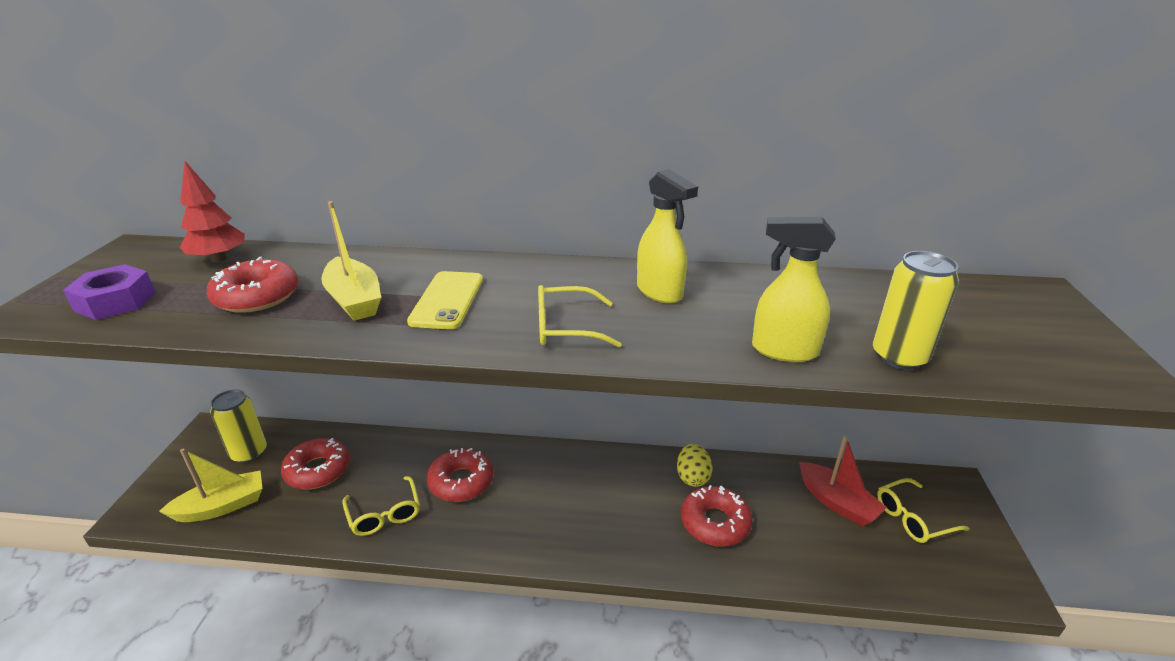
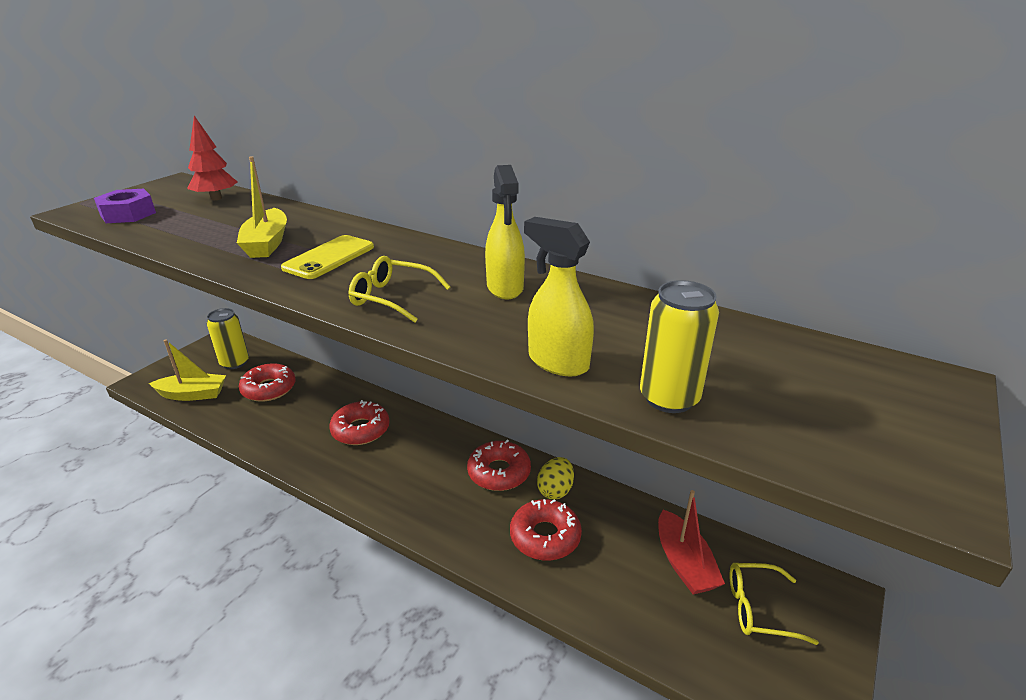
camera: 25 degrees right, 0 degrees up
(257, 296) = (210, 228): red donut -> red donut (499, 472)
(384, 514) = (289, 435): yellow glasses -> none

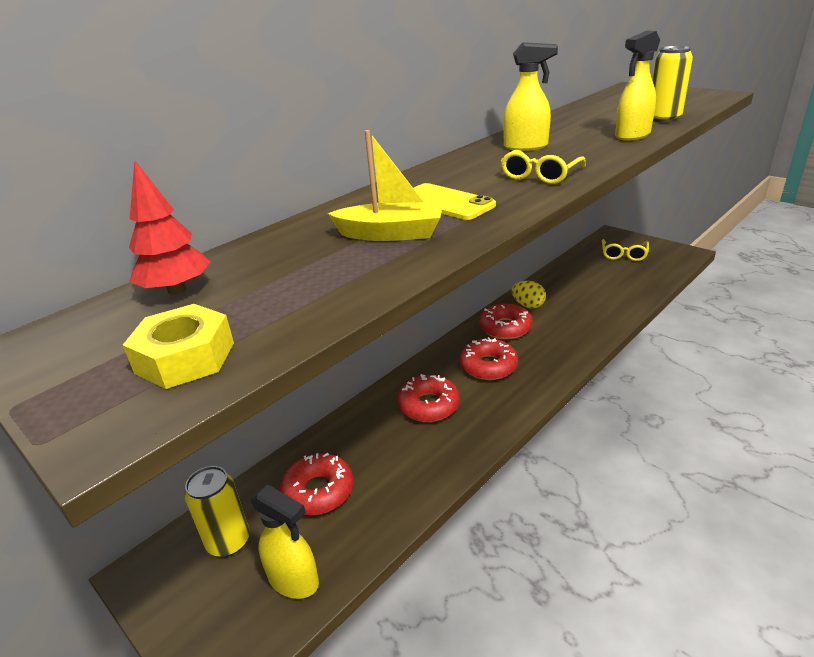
camera: 75 degrees left, 0 degrees up
(128, 214) = (185, 358): purple nut -> yellow nut
(193, 394) = (294, 581): yellow boat -> yellow spray bottle
(545, 536) = (574, 313): red donut -> red donut (488, 366)
(684, 563) = (593, 269): red boat -> none

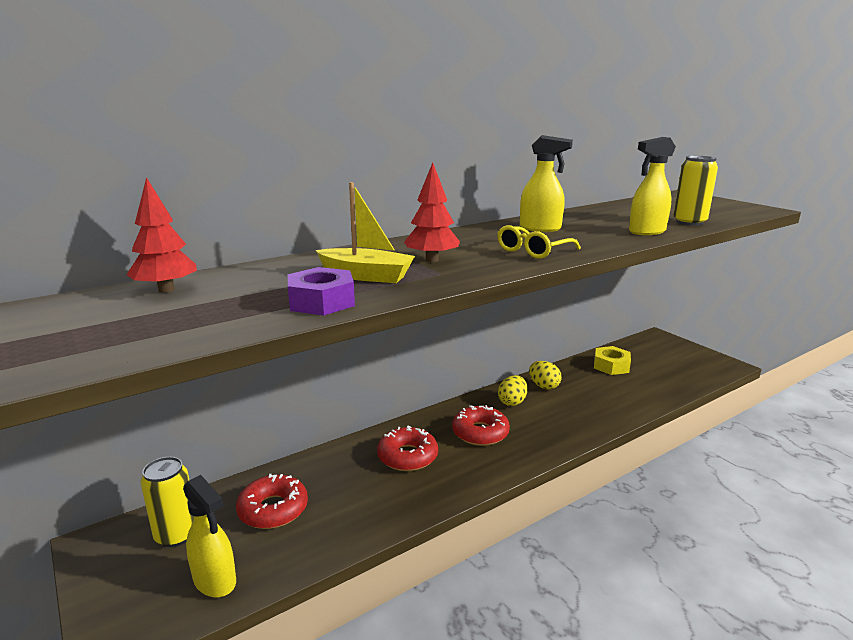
camera: 10 degrees right, 10 degrees down
(185, 358) = (134, 335): yellow nut -> yellow nut (611, 366)
(368, 275) = (321, 302): none -> purple nut
(445, 202) = (432, 260): yellow phone -> red tree
(505, 328) = (512, 402): red donut -> yellow egg
(623, 255) = (661, 356): yellow glasses -> none

